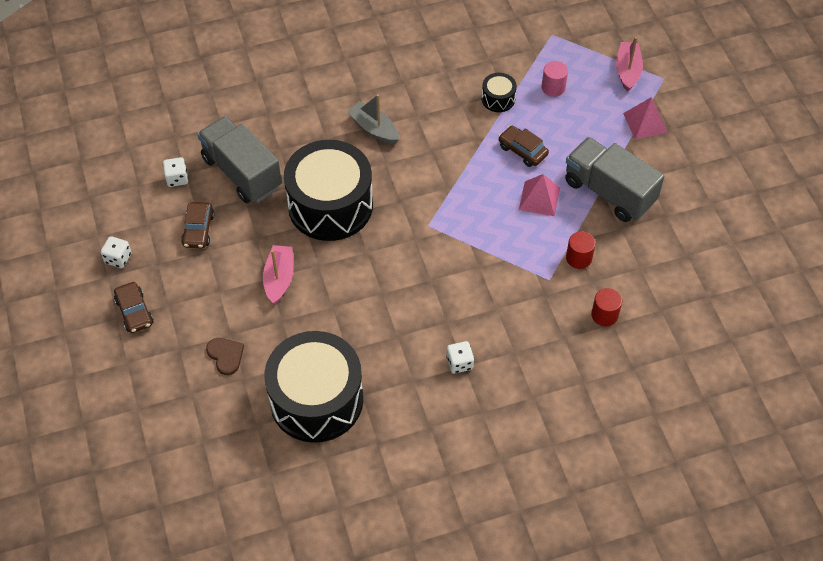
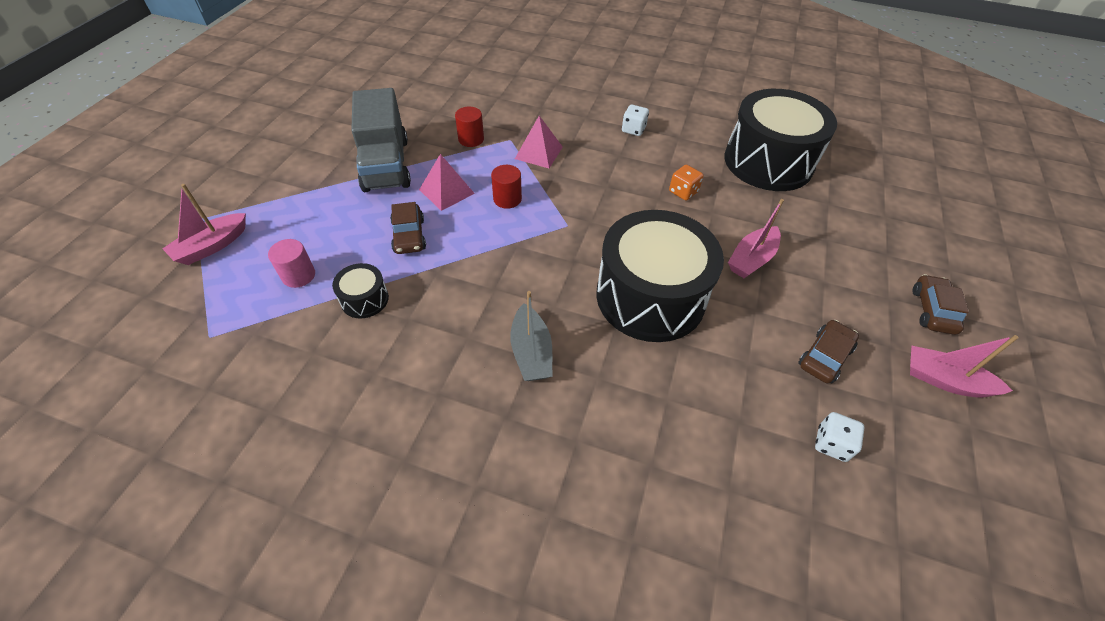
camera: 145 degrees left, 5 degrees down
(118, 258) = (944, 380): white dice -> pink boat
(225, 356) = (839, 226): brown heart -> none
(242, 172) = (735, 397): grey truck -> none
(367, 313) = (683, 192): none -> orange dice
(604, 315) = (497, 103): red cylinder -> red cylinder (507, 199)
(645, 122) = (276, 195): pink pyramid -> pink pyramid (539, 152)

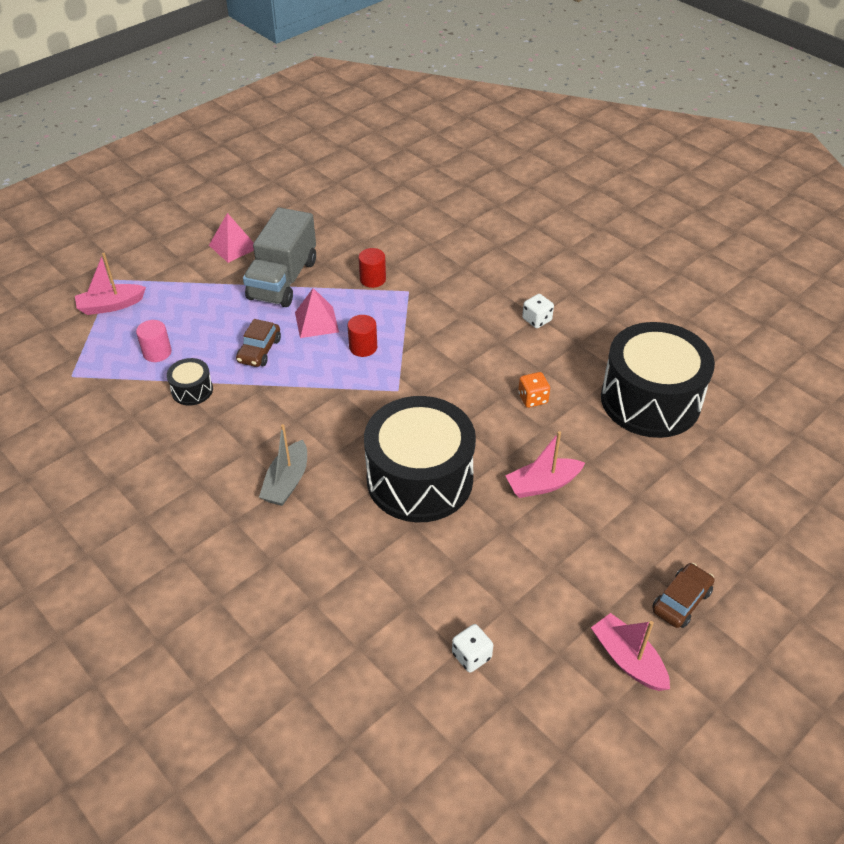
camera: 30 degrees right, 5 degrees down
(539, 152) = (425, 313): pink pyramid -> pink pyramid (233, 246)
(824, 357) = (532, 591): brown car -> none

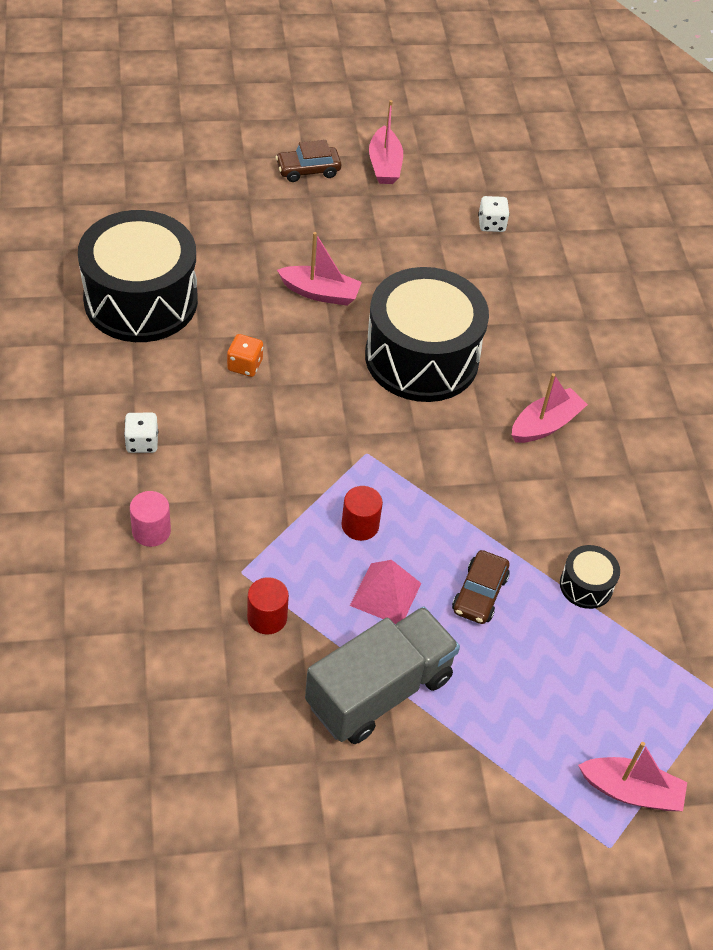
camera: 150 degrees left, 5 degrees up
(157, 352) = (602, 667): pink cylinder -> pink cylinder (151, 531)
(233, 246) = (405, 804): pink pyramid -> none
(259, 350) = (479, 594): brown car -> brown car turned 150 degrees clockwise
(287, 482) = (545, 424): grey boat -> pink boat

